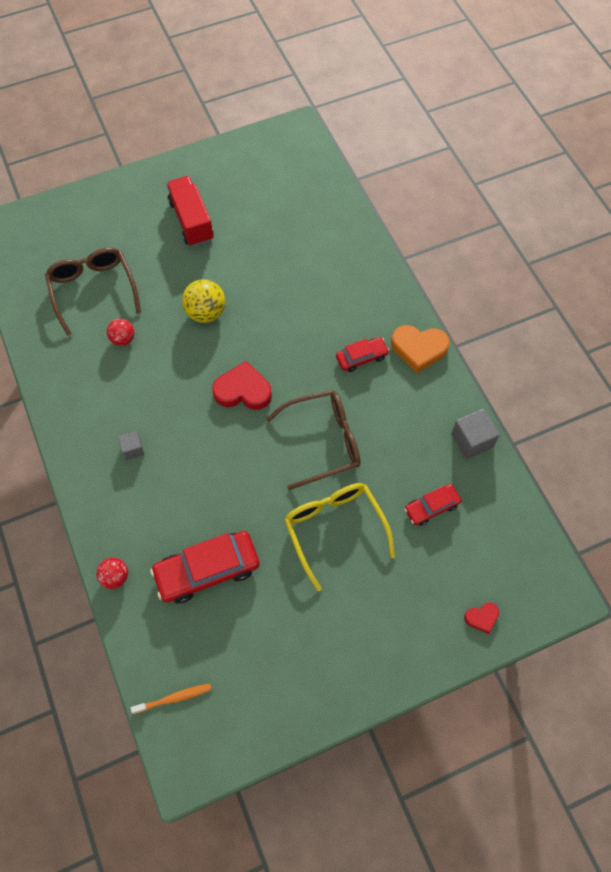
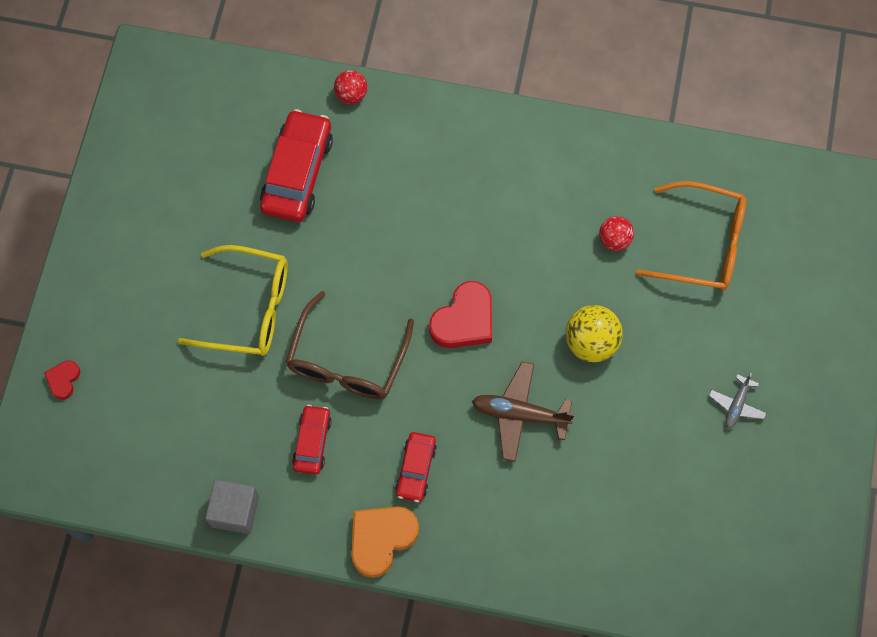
camera: 125 degrees right, 5 degrees up
(93, 290) = (702, 244): brown glasses -> orange glasses
(133, 449) = (473, 178): grey cube -> none
(174, 698) = (207, 83): orange toothbrush -> none
(191, 221) = (736, 405): red truck -> grey plane
(282, 323) = (520, 414): none -> brown plane
(431, 507) = (199, 415): red car -> red car (312, 442)

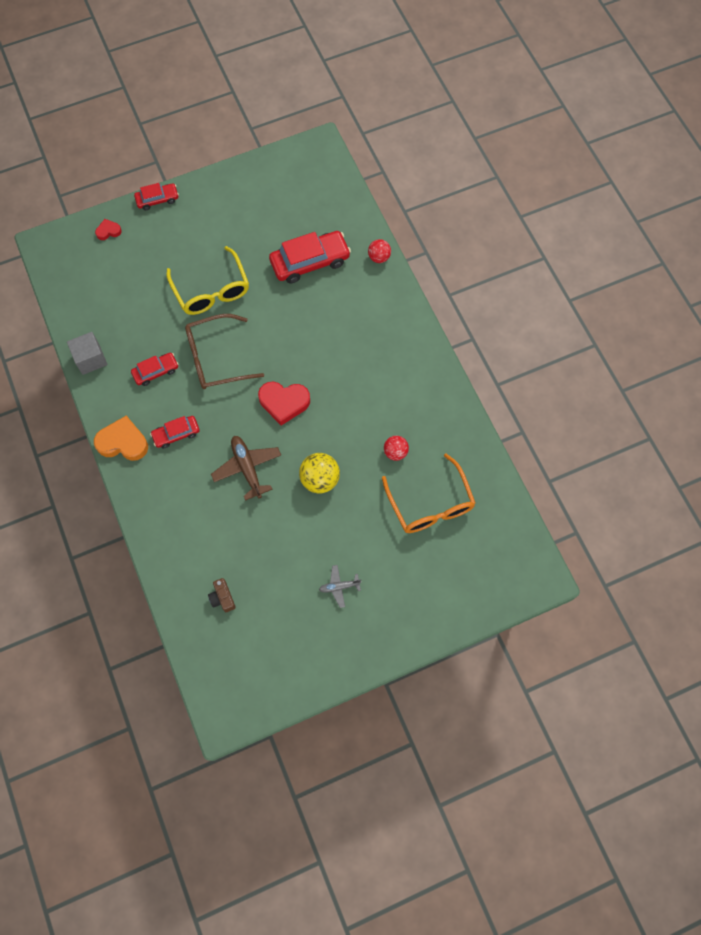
camera: 55 degrees right, 0 degrees up
(65, 292) = (157, 199): none -> red car
(665, 543) = (222, 598): none -> brown camera

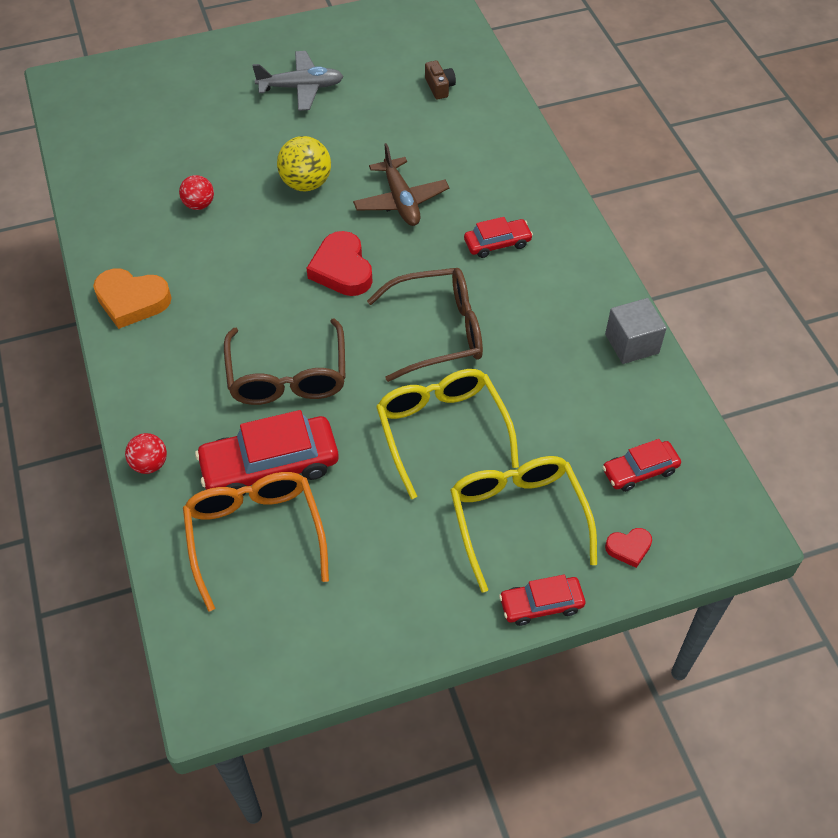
camera: 175 degrees left, 15 degrees down
(123, 442) = (571, 239): orange heart -> orange heart (132, 301)
(156, 371) = (530, 320): red car -> red car (640, 471)
(168, 242) = (517, 519): none -> yellow glasses
(284, 402) = (342, 269): red heart -> red heart turned 120 degrees counterclockwise
(308, 319) = (287, 376): none -> brown glasses
(339, 587) = (301, 88): grey plane -> grey plane, size x1.73
(430, 504) = (170, 151): orange glasses -> orange glasses (255, 535)

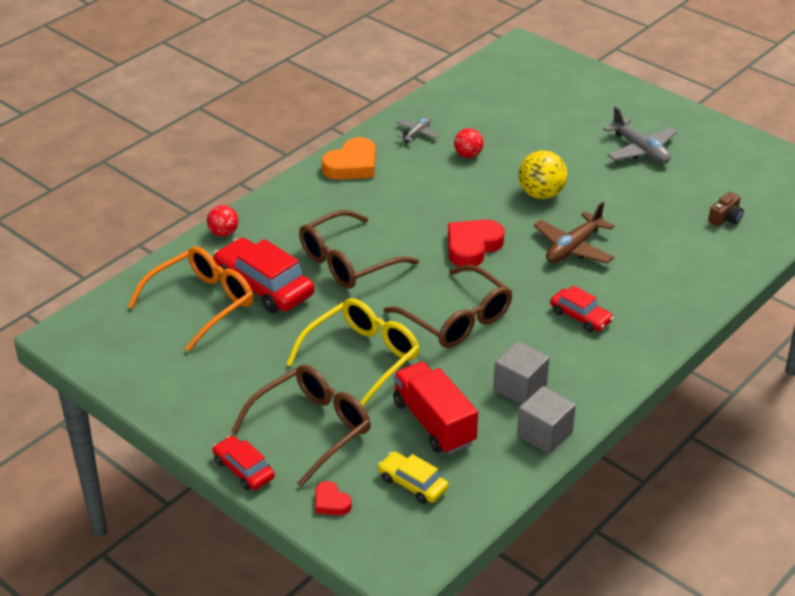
camera: 60 degrees right, 15 degrees down
(127, 226) = (416, 133): none -> grey plane
(132, 301) = (352, 165): orange heart -> orange heart turned 120 degrees counterclockwise
(517, 519) = (312, 429): yellow glasses -> brown glasses
(562, 331) = (520, 387): none -> grey cube
(569, 416) = (434, 422): none -> red truck
(640, 471) = (412, 484): red car -> yellow car

